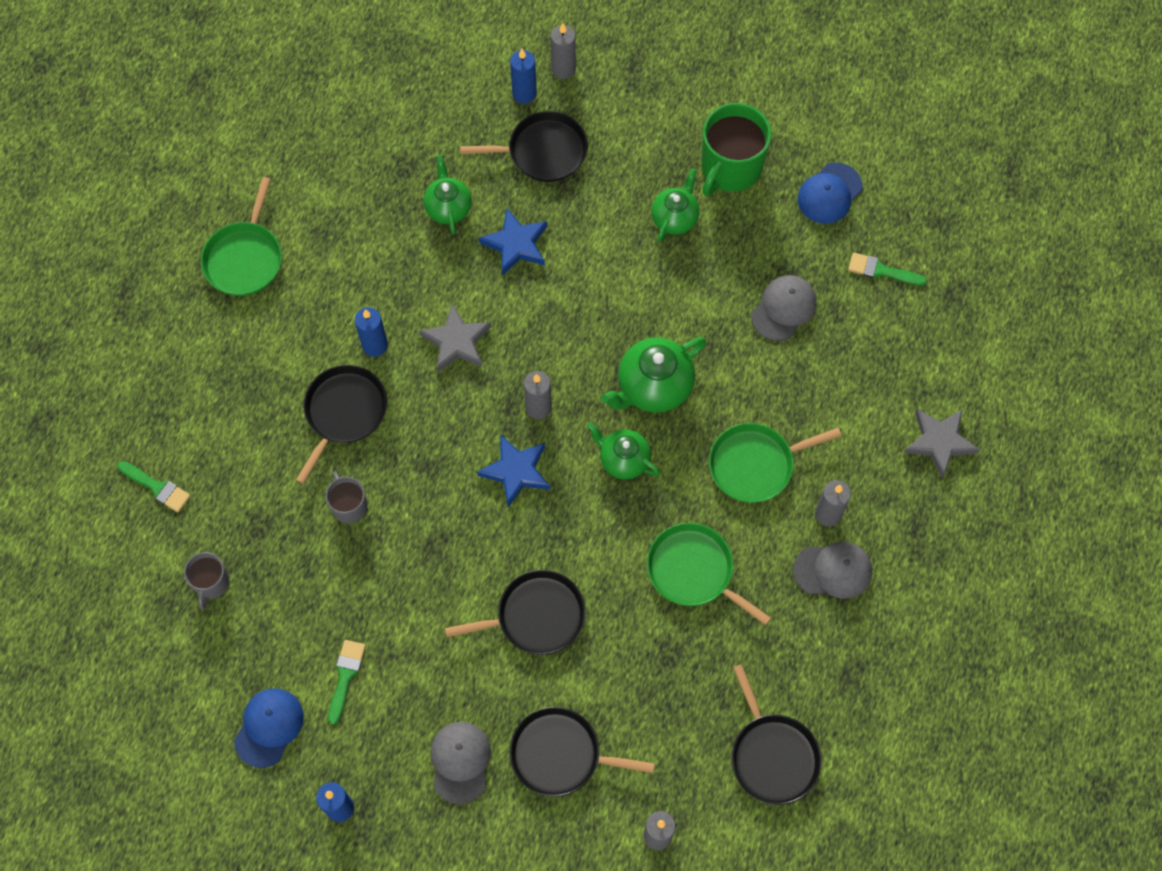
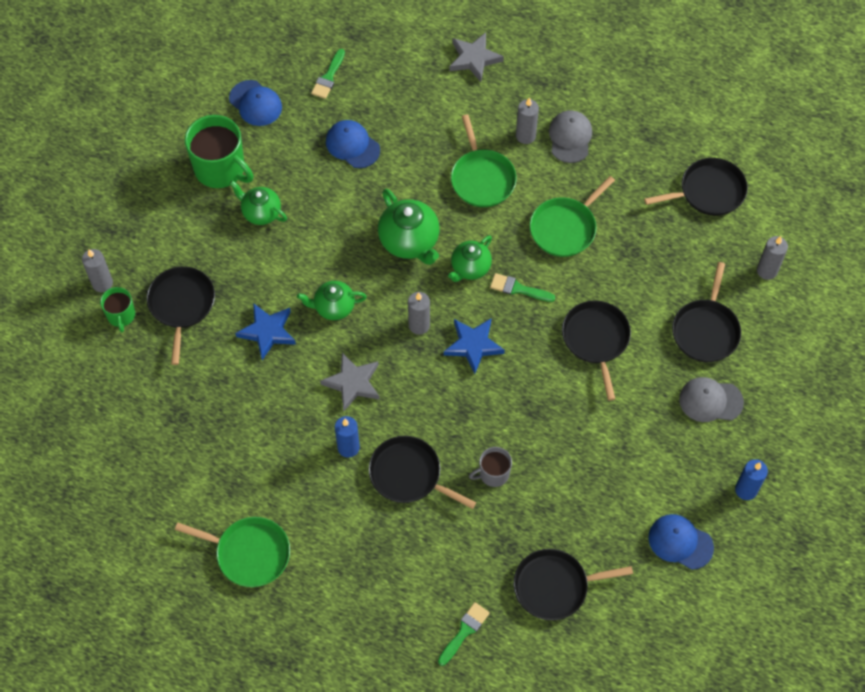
camera: 85 degrees left, 5 degrees down
(211, 583) = (554, 586): grey mug -> black pan
(345, 676) = (639, 482): green brush -> green brush (518, 289)
(448, 208) = (224, 382): green teapot -> green teapot (333, 307)
(524, 93) = (121, 315): blue candle -> green mug
(783, 308) = (352, 145): grey cap -> blue cap

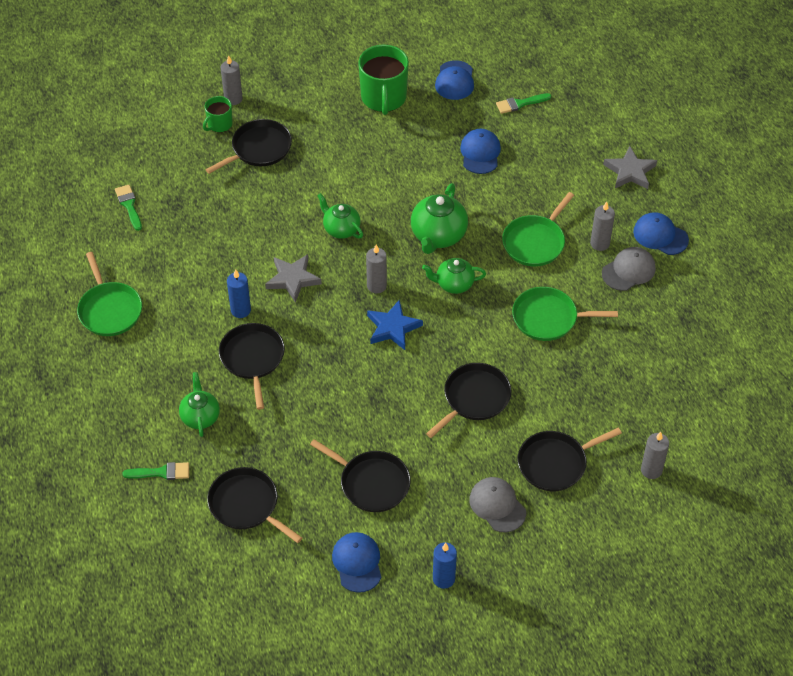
camera: 50 degrees right, 10 degrees down
(261, 212) = (373, 141): green teapot -> green teapot (200, 417)
(267, 332) = (285, 207): blue star -> none
(493, 473) = (301, 408): grey mug -> none
(518, 289) = (467, 323): green brush -> green brush (129, 205)
(556, 90) = (660, 235): none -> blue cap
(708, 191) = (679, 386): black pan -> black pan (371, 483)

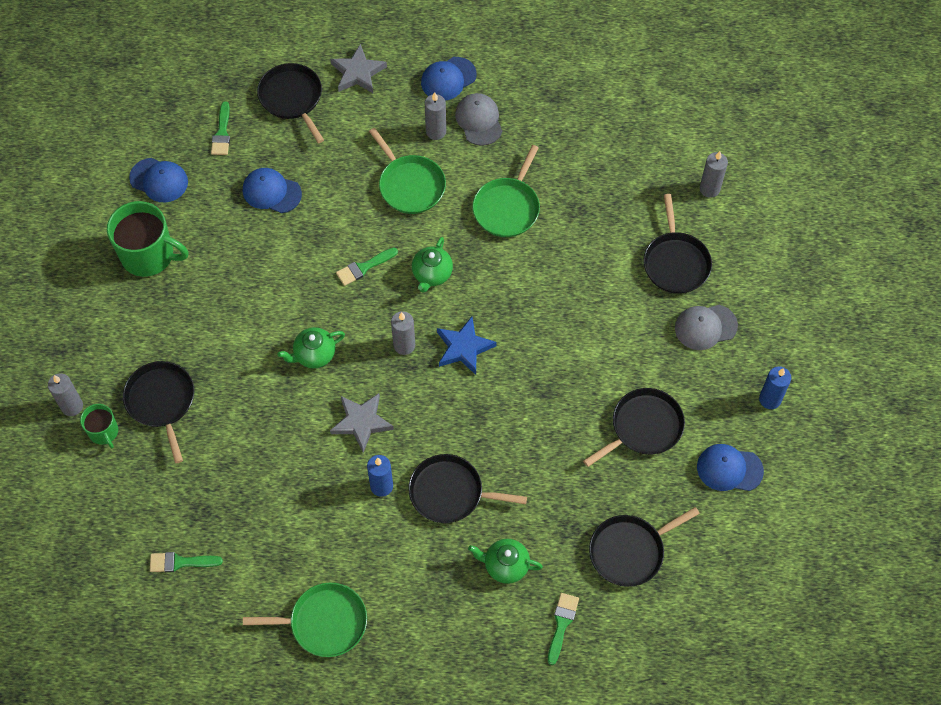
camera: 70 degrees left, 10 degrees up
(438, 236) = (364, 267): green teapot -> green brush
(474, 398) = (577, 304): black pan -> black pan (292, 98)

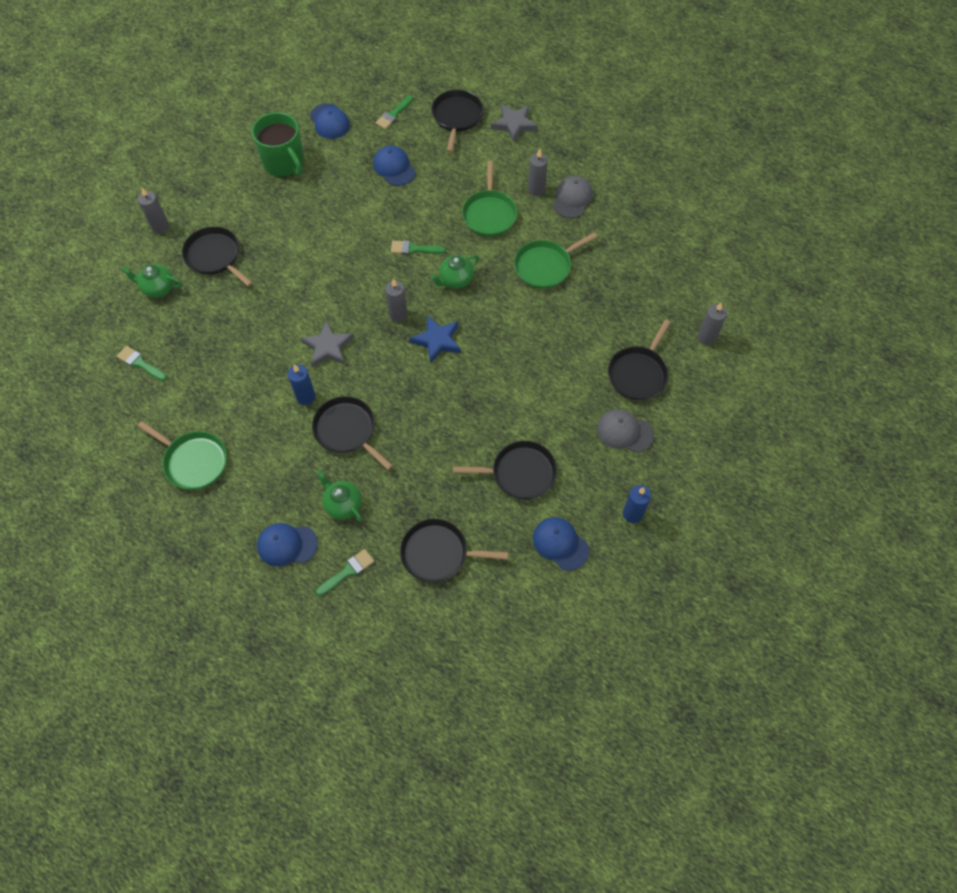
camera: 35 degrees right, 0 degrees up
(104, 432) = (165, 254): green mug -> none
(161, 402) = (215, 256): black pan -> black pan turned 60 degrees counterclockwise
(314, 355) = (334, 285): green teapot -> green teapot (158, 288)
(448, 79) = (573, 160): blue cap -> blue cap (287, 545)

